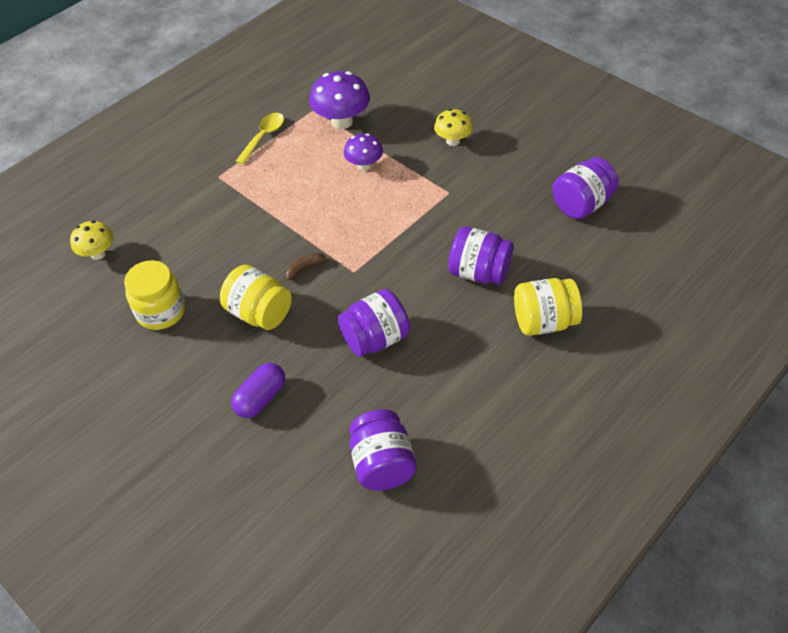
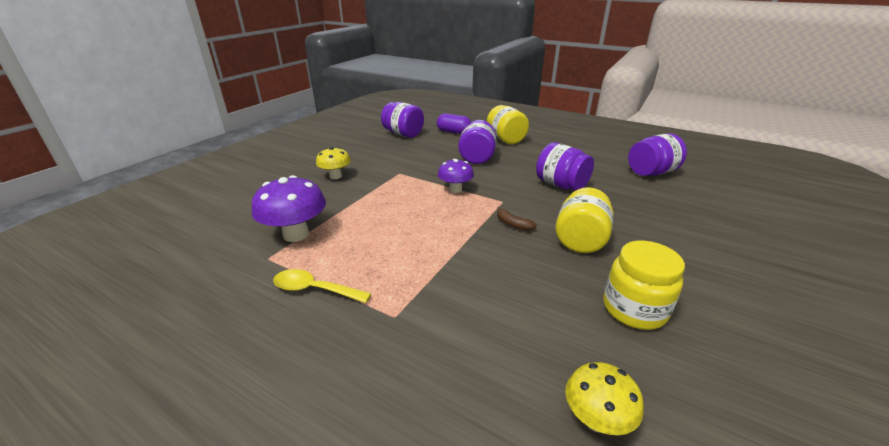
camera: 105 degrees left, 20 degrees down
(261, 398) = (660, 223): purple capsule -> purple capsule (453, 132)
(364, 165) = (368, 212): purple mushroom -> purple mushroom (455, 189)

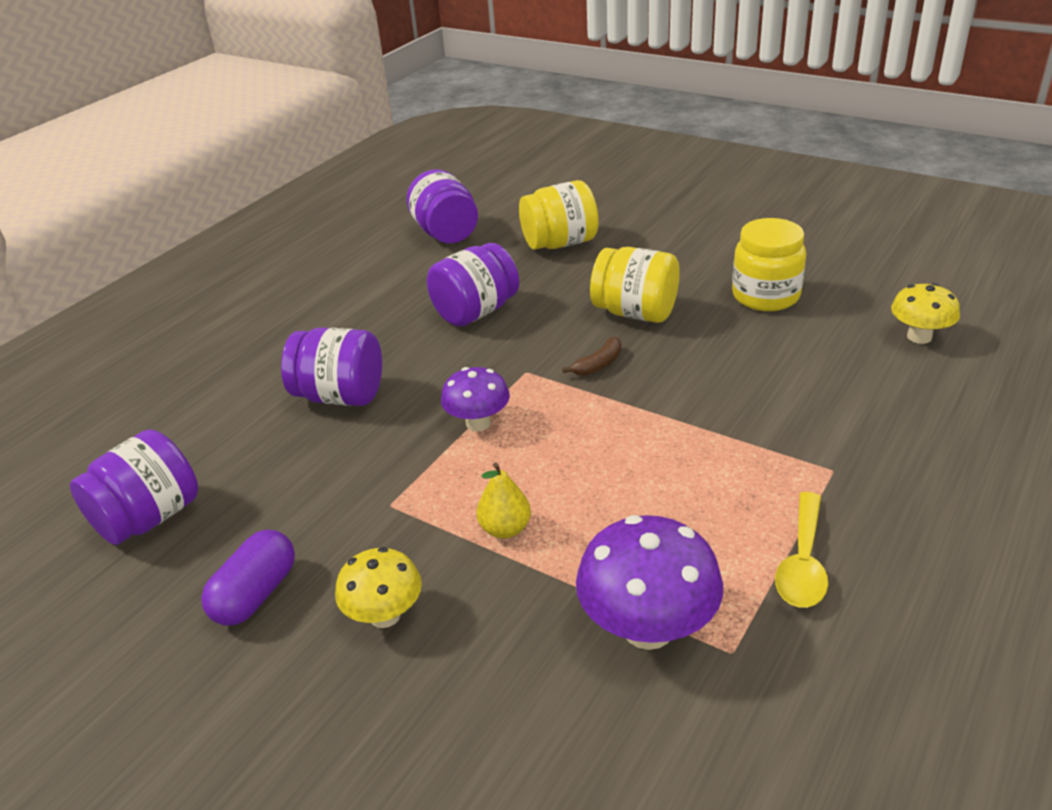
camera: 85 degrees left, 5 degrees up
(375, 198) = (505, 529): none -> yellow pear
(453, 132) = (178, 430): purple capsule -> purple capsule (256, 594)
(505, 139) = (257, 357): yellow jar -> yellow jar (560, 243)

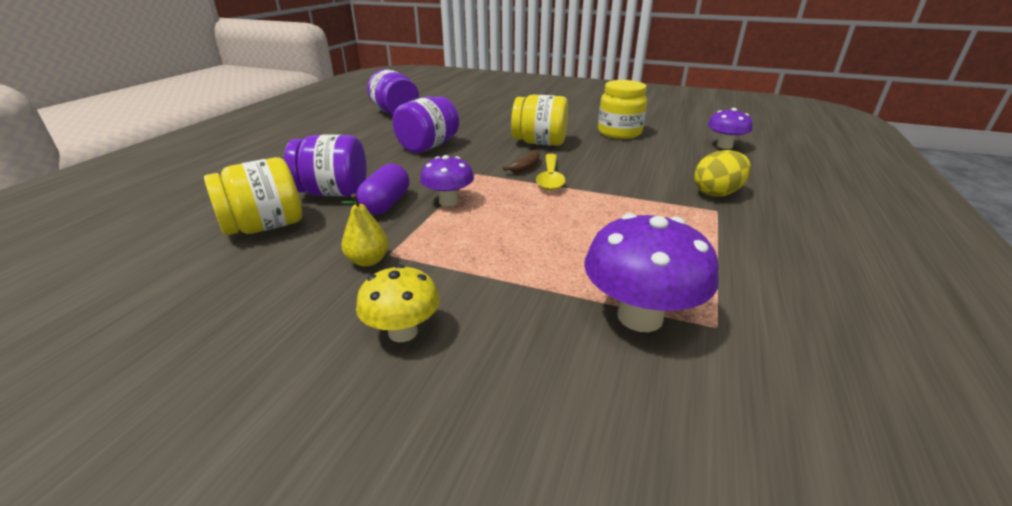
camera: 15 degrees left, 5 degrees down
(149, 518) = (160, 280): purple jar -> none
(256, 594) = (271, 328): purple capsule -> purple capsule (386, 204)
(505, 529) = (492, 261): yellow pear -> yellow pear (368, 260)
(560, 243) = (475, 115): yellow jar -> yellow jar (265, 227)
(803, 562) = (732, 263): yellow spoon -> yellow spoon (550, 178)
(851, 437) = (717, 193): none -> yellow egg
(919, 337) = (724, 146): yellow mushroom -> purple mushroom

